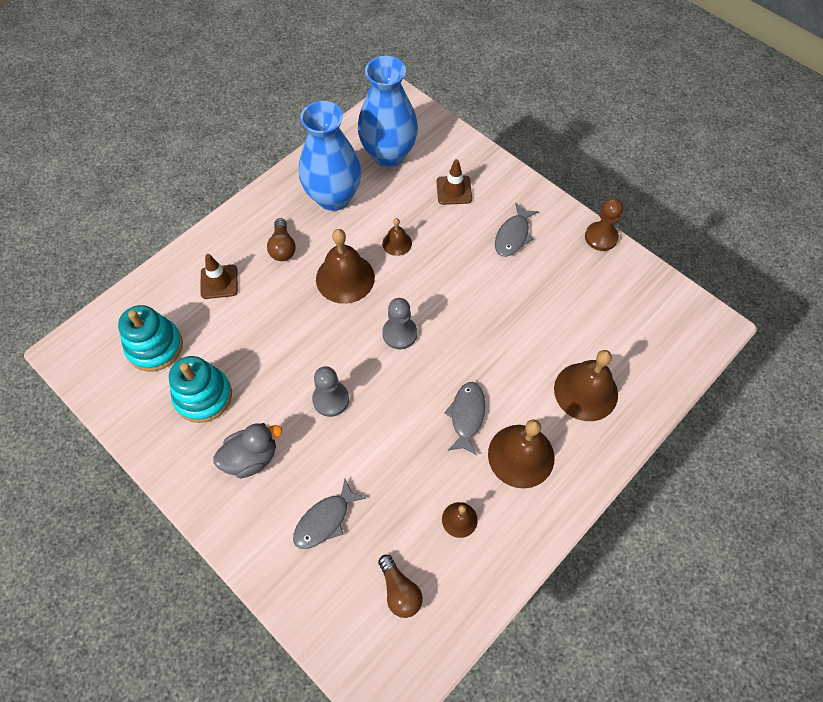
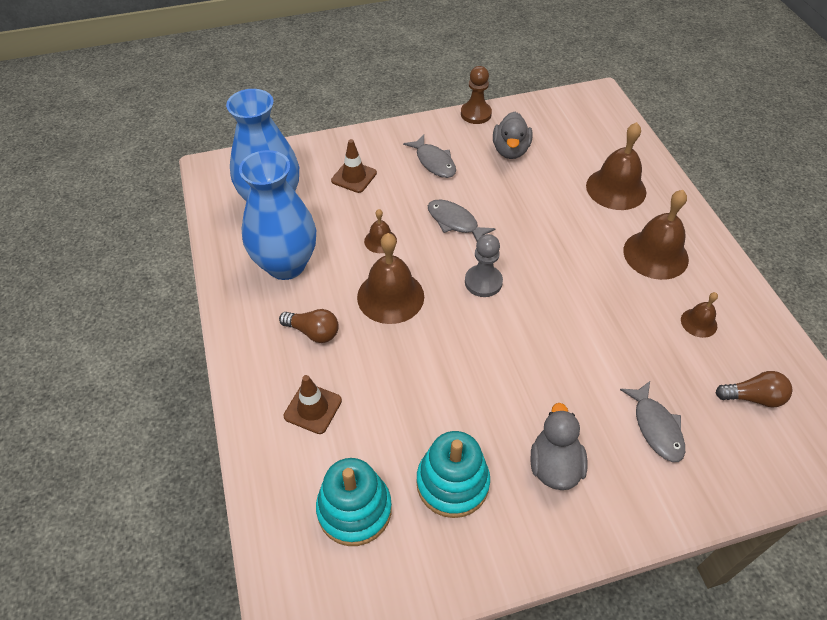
camera: 60 degrees left, 10 degrees down
(331, 399) = (524, 367): grey pawn -> none
(466, 416) = (598, 272): grey fish -> grey fish (455, 222)
(572, 285) = (510, 150): none -> grey duck

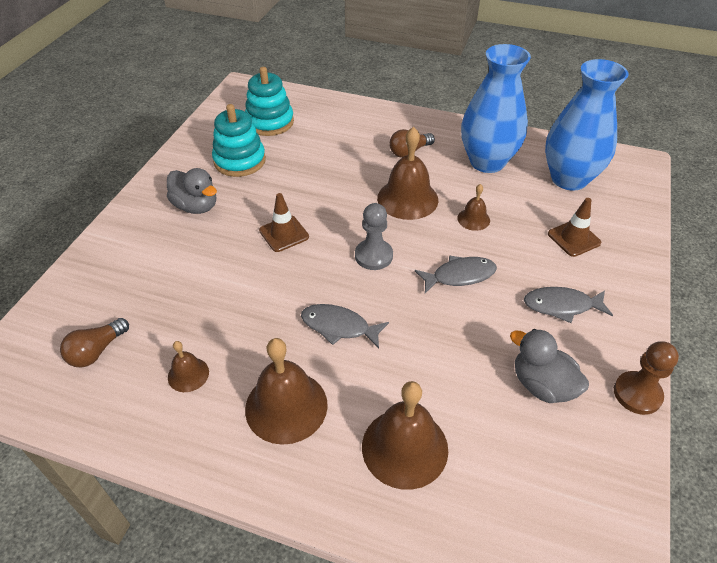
camera: 125 degrees right, 5 degrees down
(313, 408) = (349, 131): brown traffic cone -> brown traffic cone (284, 234)
(656, 427) = (154, 272): grey fish -> grey fish (339, 327)

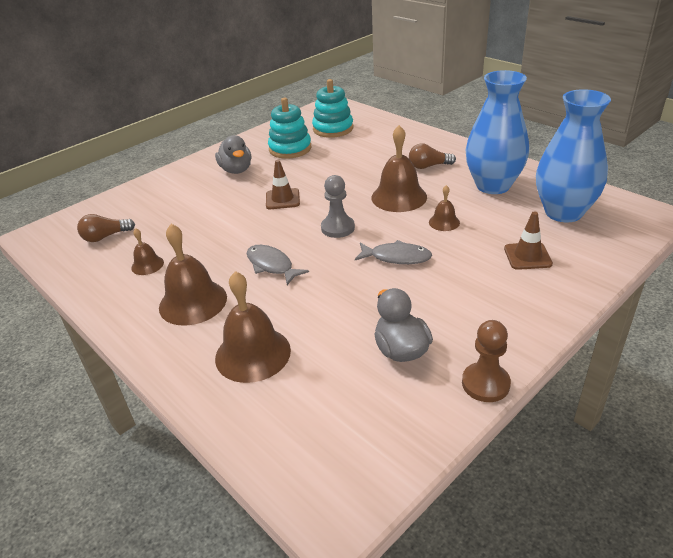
camera: 30 degrees right, 10 degrees down
(561, 306) = (470, 301): grey fish -> none

